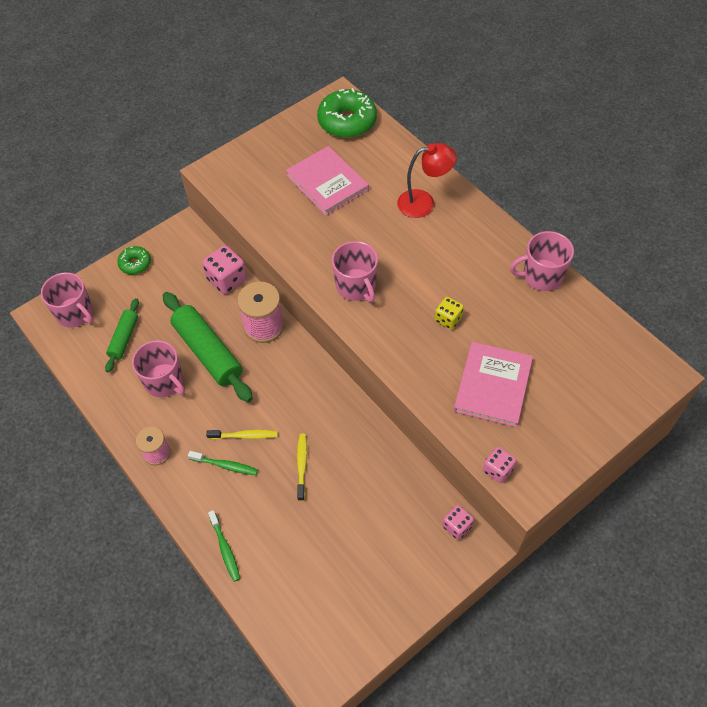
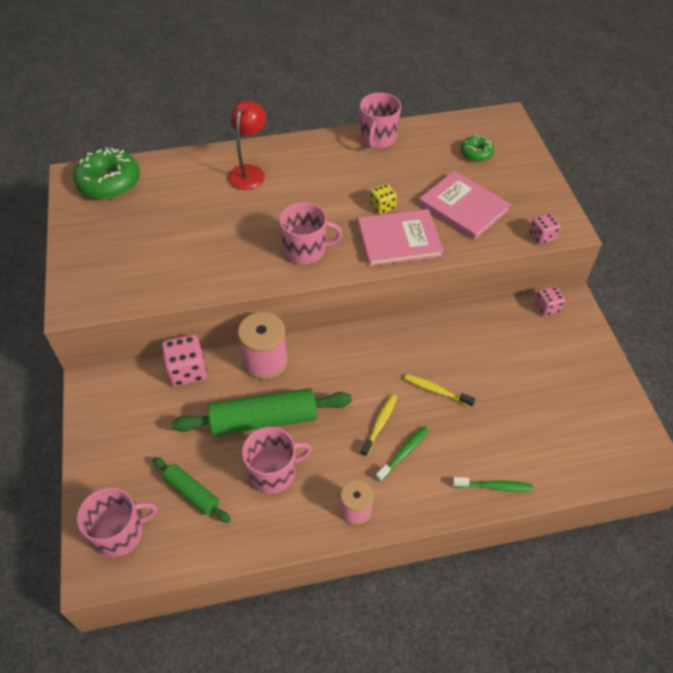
camera: 65 degrees left, 5 degrees down
(135, 264) = (99, 447): green donut -> green donut (476, 153)
(327, 182) = (170, 224): pink book -> pink book (399, 240)

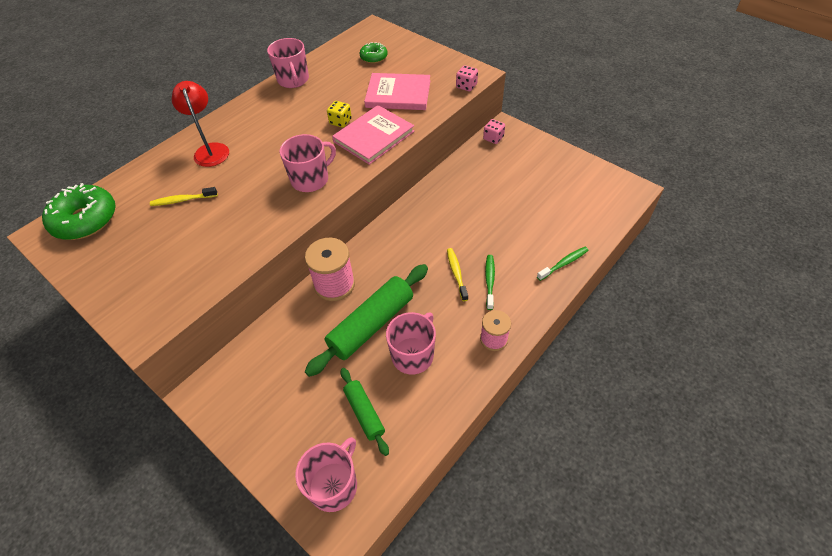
camera: 35 degrees left, 0 degrees up
(187, 371) = (277, 330): pink dice -> none
(192, 493) = (364, 413): green rolling pin -> green rolling pin turned 60 degrees clockwise
(436, 390) = (473, 229): yellow toothbrush -> yellow toothbrush (182, 200)

